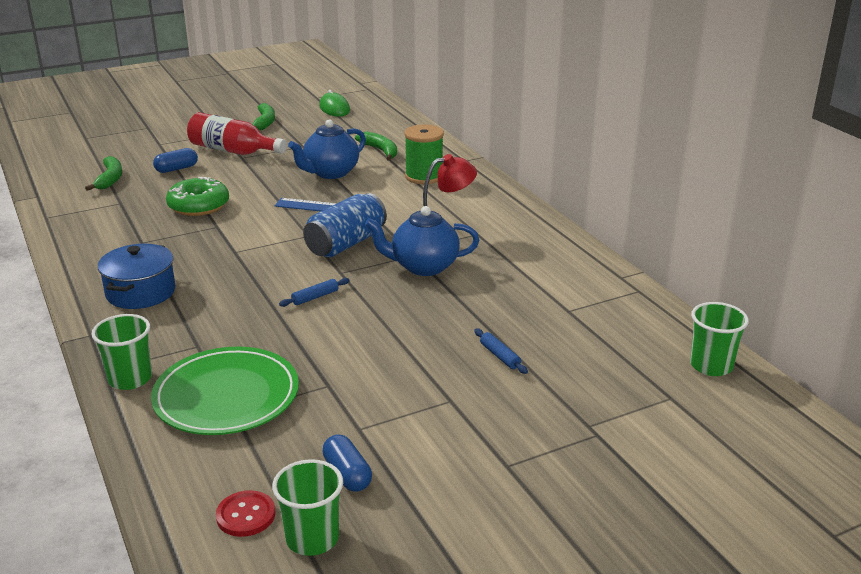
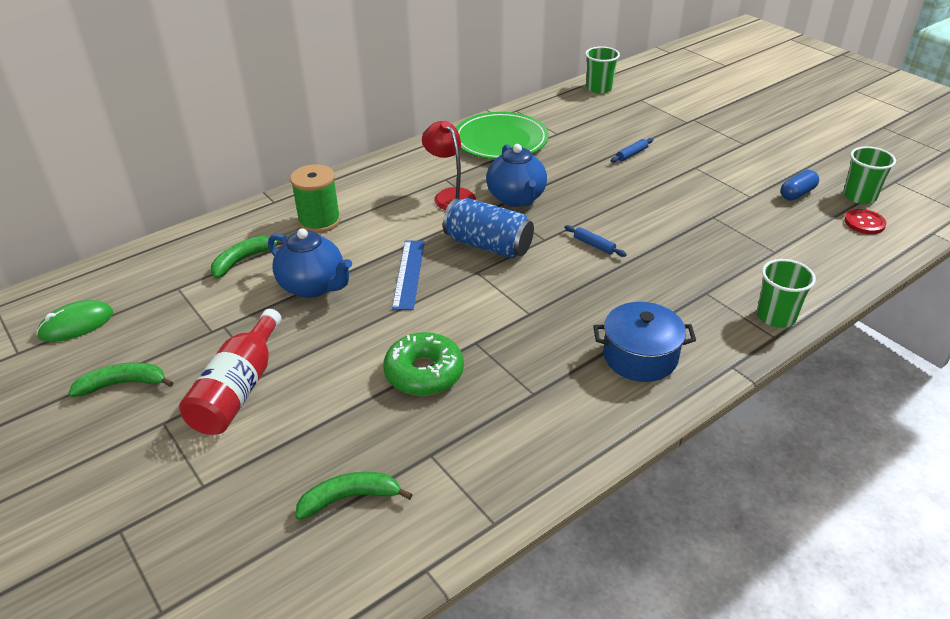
camera: 100 degrees left, 10 degrees up
(176, 169) = (307, 431): blue capsule -> none
(226, 396) = (759, 259): green plate -> green plate (500, 140)

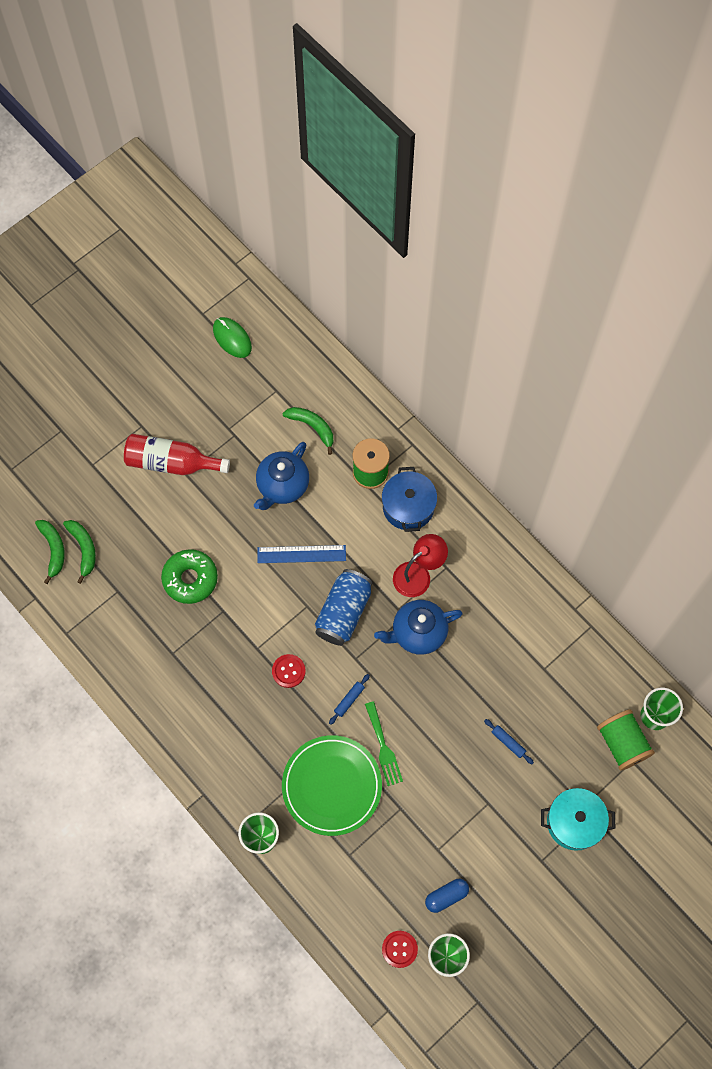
camera: 85 degrees right, 30 degrees up
(123, 384) = (174, 390): green banana -> green banana (53, 550)
(500, 140) = (524, 613): green plate -> green plate (332, 786)
(559, 288) = (288, 671): none -> red button
(626, 103) = (622, 743): none -> green spool
(640, 357) = (211, 728): blue pot -> blue pot (408, 507)
(647, 224) = (383, 747): none -> green fork
(702, 127) = (574, 822): none -> turquoise pot
(797, 193) = (446, 896): blue capsule -> blue capsule turned 75 degrees counterclockwise

